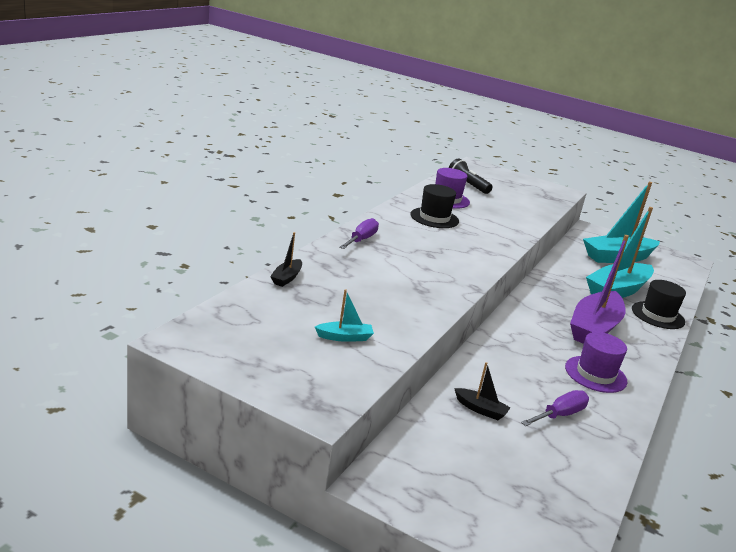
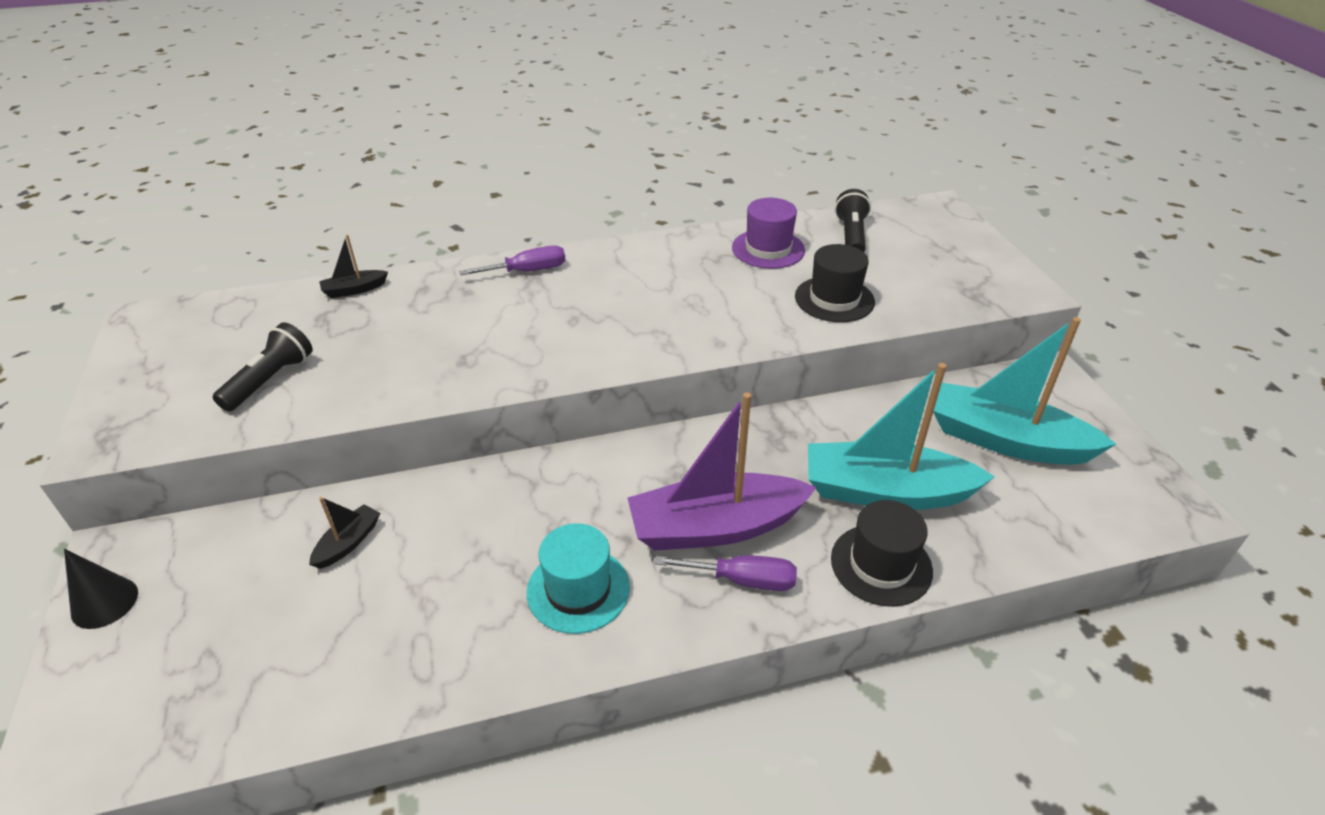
camera: 50 degrees right, 15 degrees up
(344, 337) = (270, 380): turquoise boat -> black flashlight
(424, 504) = (104, 602): none -> black cone
(434, 218) = (689, 271): black hat -> black hat (834, 299)
(480, 409) = (348, 543): black boat -> black boat turned 135 degrees counterclockwise
(560, 415) = (419, 609): purple screwdriver -> purple screwdriver (742, 580)
(595, 374) = (578, 589): purple hat -> turquoise hat

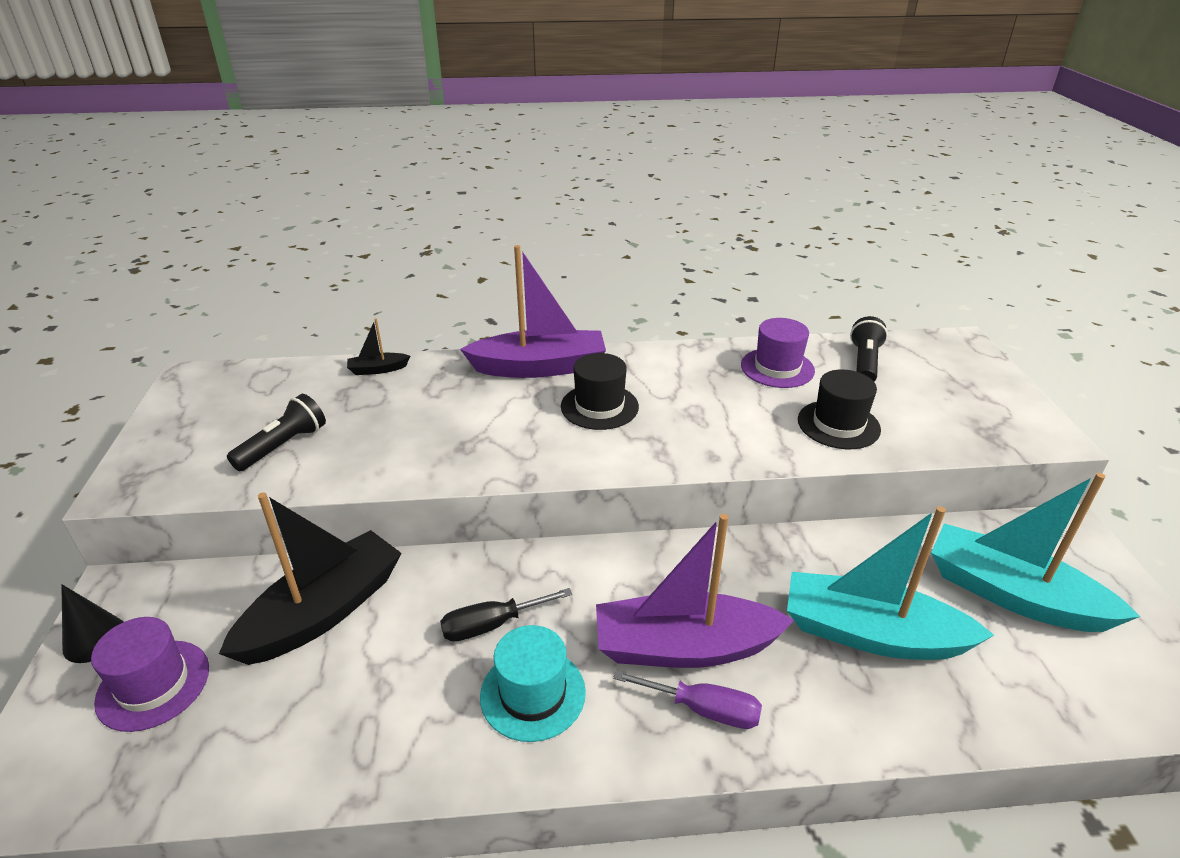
camera: 10 degrees right, 5 degrees down
(183, 637) = (153, 684): none -> purple hat
(348, 543) = (323, 612): black boat -> black boat, size x2.30
(525, 532) = (491, 625): none -> black screwdriver
(527, 271) = (539, 367): purple screwdriver -> purple boat
(881, 565) = (856, 715): black hat -> black hat (599, 406)

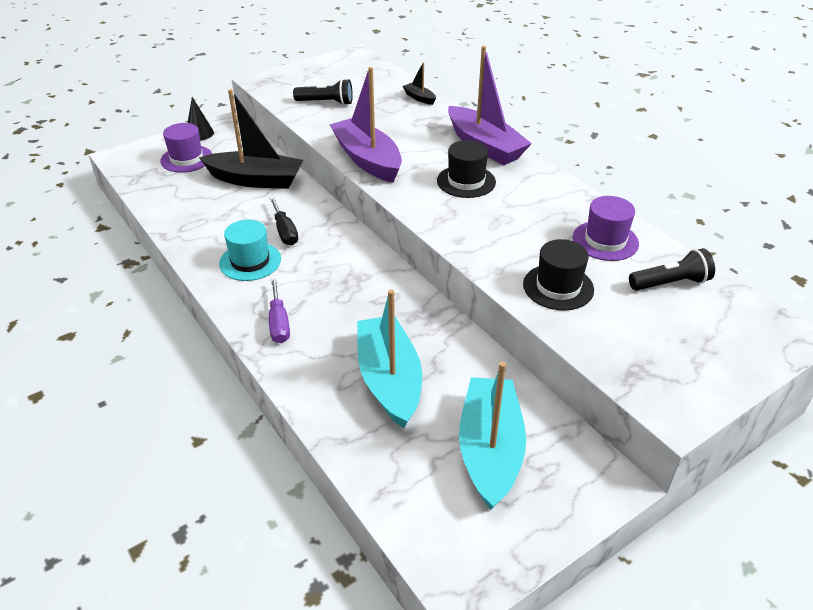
camera: 60 degrees right, 5 degrees up
(491, 625) = (285, 232): black screwdriver -> black screwdriver turned 150 degrees counterclockwise
(685, 647) = (319, 303): purple boat -> purple boat (367, 160)

